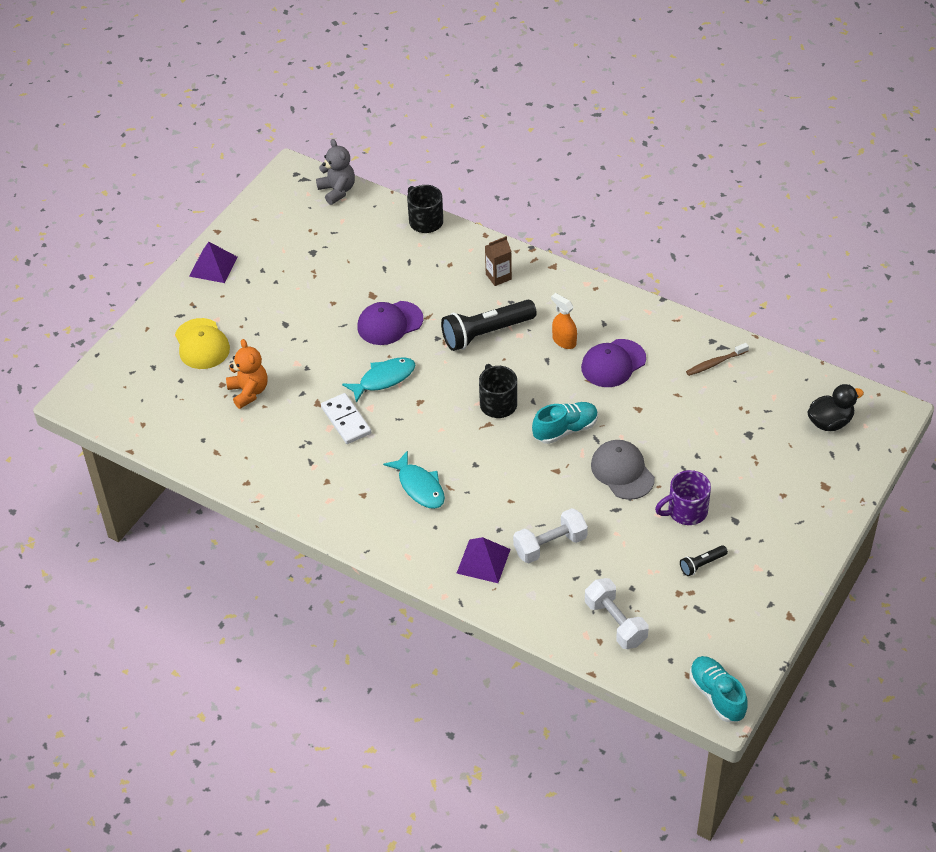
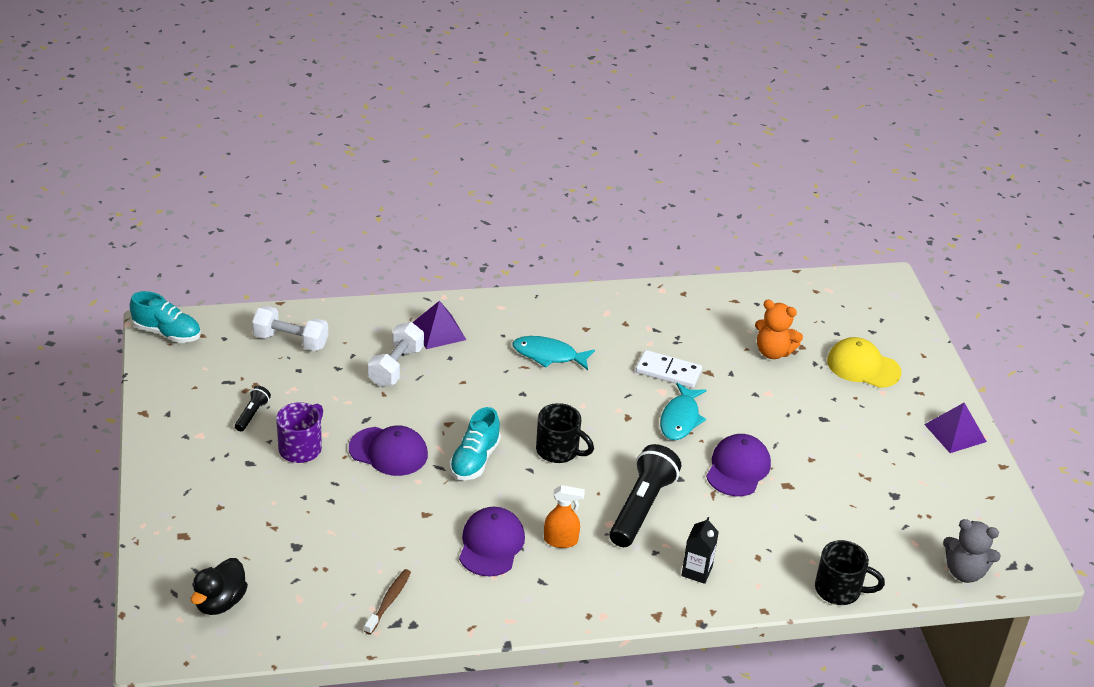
camera: 135 degrees right, 10 degrees down
(498, 276) = (696, 571): brown carton -> black carton
(622, 471) = (388, 451): grey cap -> purple cap

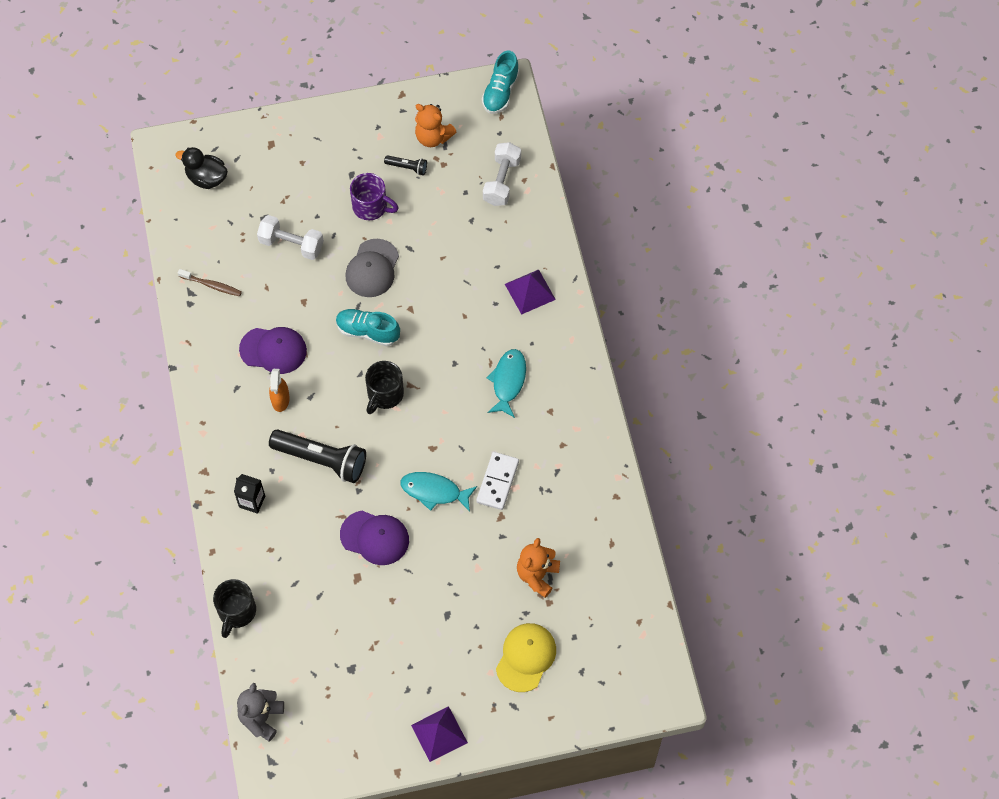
camera: 90 degrees right, 25 degrees up
(215, 390) = (433, 137): none -> orange teddy bear
(388, 451) = (372, 268): purple cap -> grey cap
(396, 366) = (478, 263): white dumbbell -> white dumbbell (291, 244)

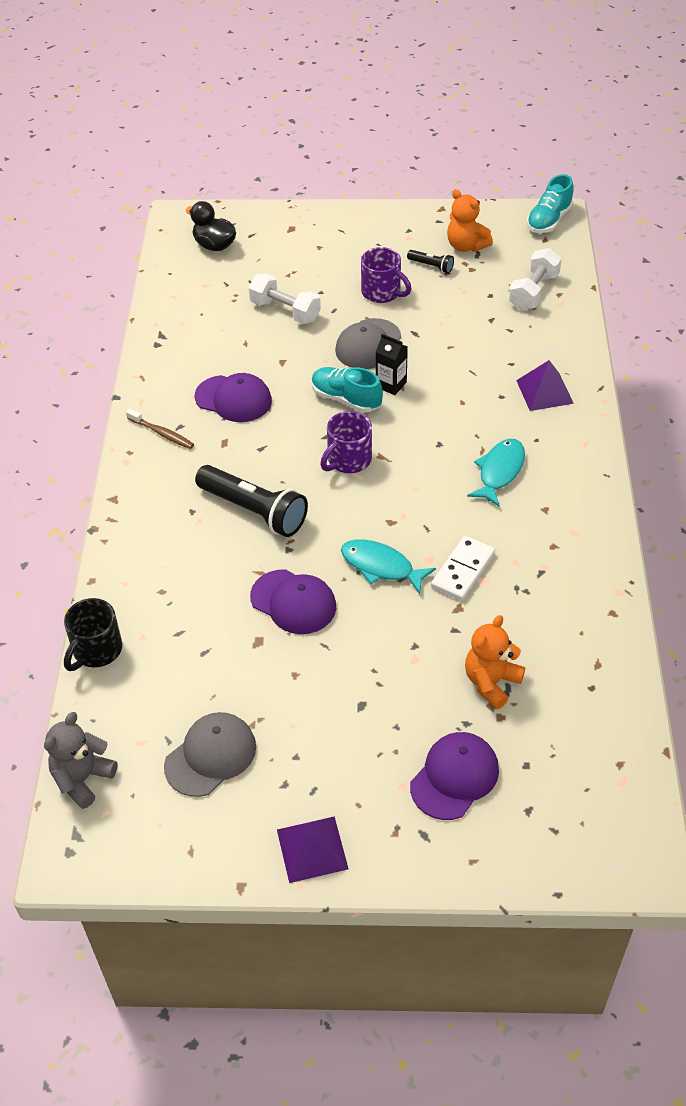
camera: 15 degrees right, 15 degrees down
(212, 285) = (186, 332): brown toothbrush -> brown toothbrush (162, 433)
(252, 501) = (157, 538): black carton -> black carton (391, 384)
(280, 400) = (225, 446): orange spray bottle -> none
(348, 679) = (211, 756): none -> grey cap
(384, 394) = (348, 460): black mug -> purple mug
(526, 657) = (454, 777): yellow cap -> purple cap

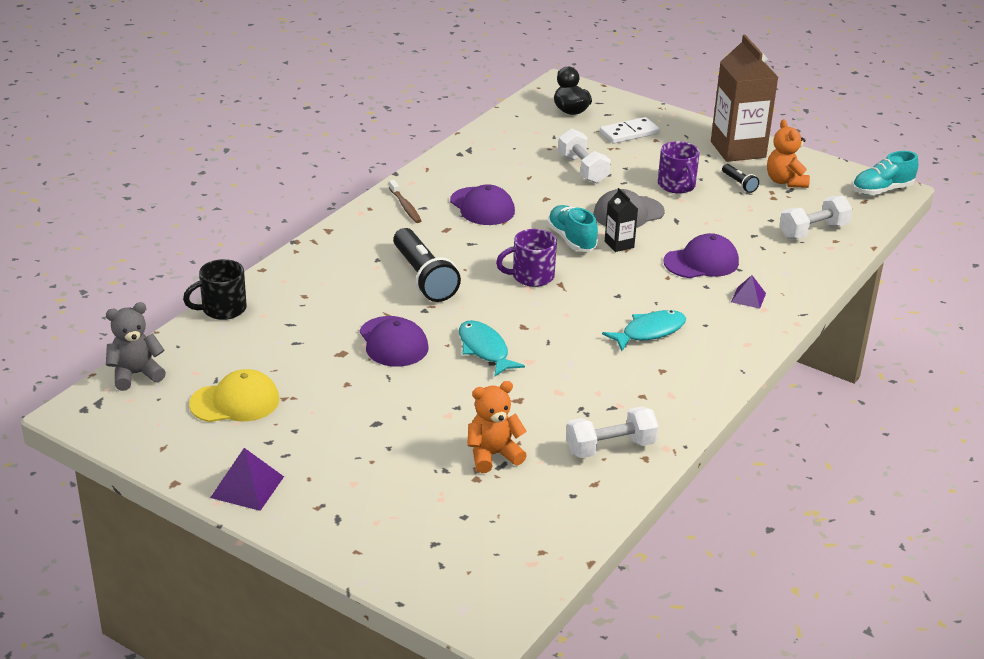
camera: 30 degrees right, 15 degrees down
(211, 756) = (235, 402): grey cap -> yellow cap
(397, 227) = (738, 149): none -> brown carton
(454, 777) = (399, 497): purple cap -> purple cap (701, 262)
(463, 570) = (548, 379): white domino -> white domino (629, 133)
(544, 391) = (748, 297): purple pyramid -> purple pyramid, size x0.64
(576, 618) = (610, 447): none -> white dumbbell

